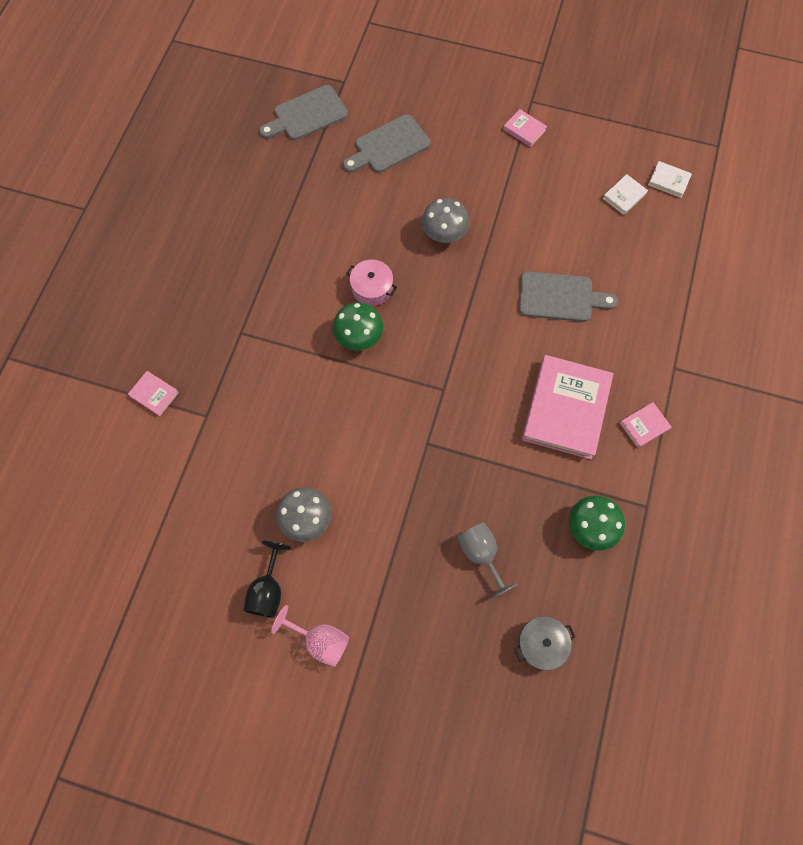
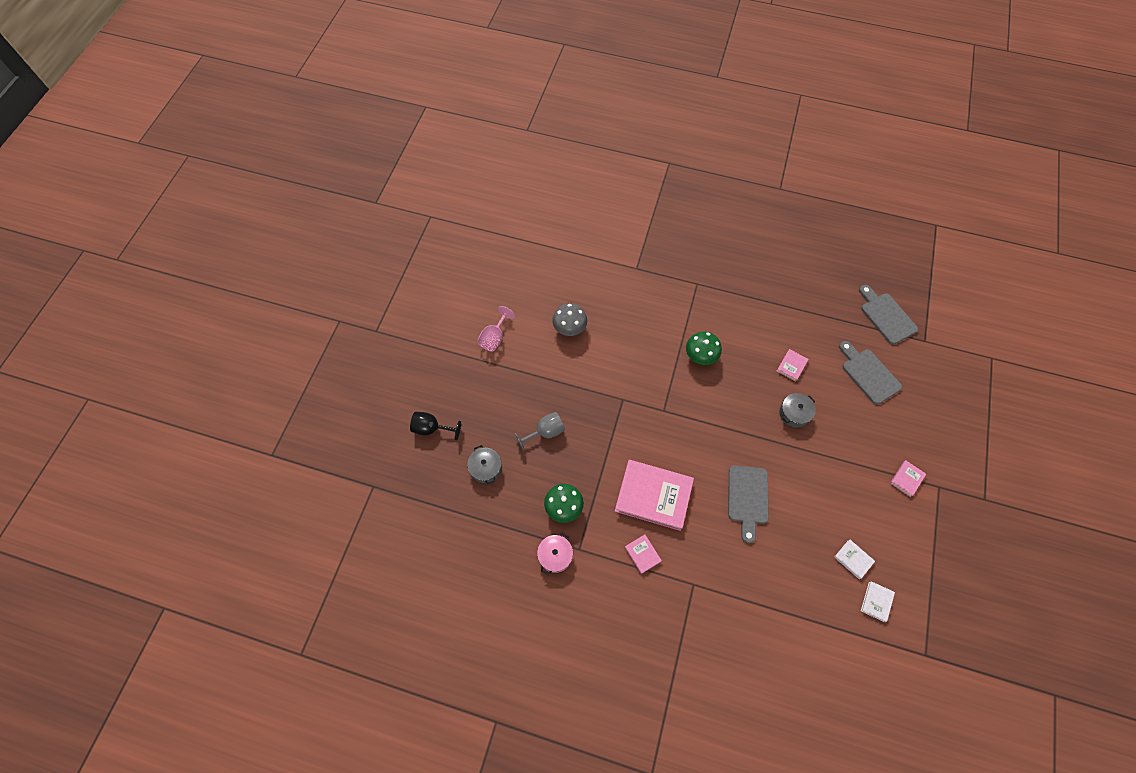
camera: 90 degrees right, 5 degrees down
(154, 394) = (650, 239): pink book -> pink book (791, 366)
(268, 590) = (525, 308): black goblet -> black goblet (431, 428)
(372, 288) = (740, 363): pink pot -> pink pot (555, 555)
(444, 233) = (794, 413): grey mushroom -> grey pot

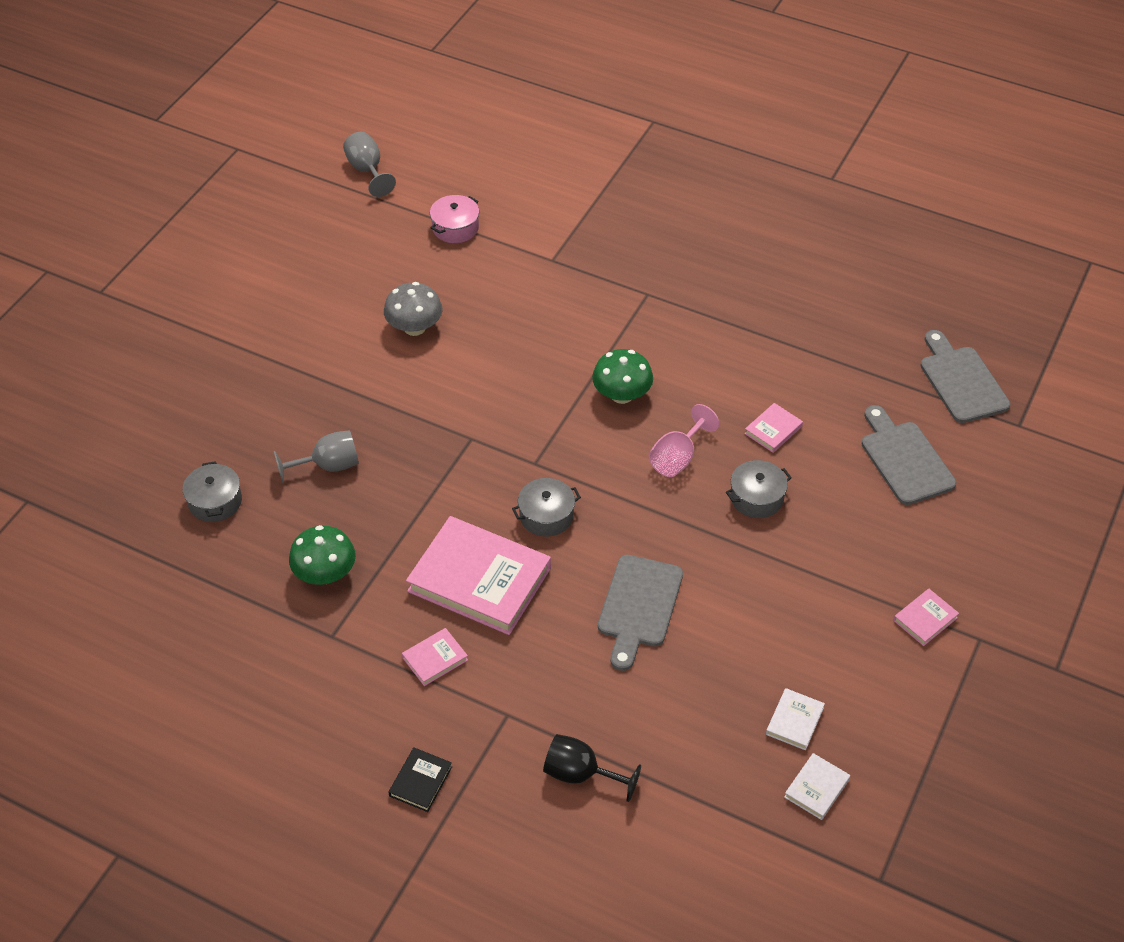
camera: 10 degrees right, 15 degrees down
(431, 428) = (145, 435): black goblet -> black goblet (580, 774)
(494, 338) = (287, 325): pink goblet -> pink goblet (677, 458)
(512, 221) = (367, 170): none -> grey goblet
(555, 555) = (289, 639): pink pot -> pink pot (455, 228)
(642, 554) = (435, 659): pink book -> pink book turned 75 degrees clockwise
(656, 638) = (420, 781): none -> black book
(680, 445) = (546, 515): none -> grey pot
(853, 559) = (794, 721): white book -> white book turned 60 degrees clockwise

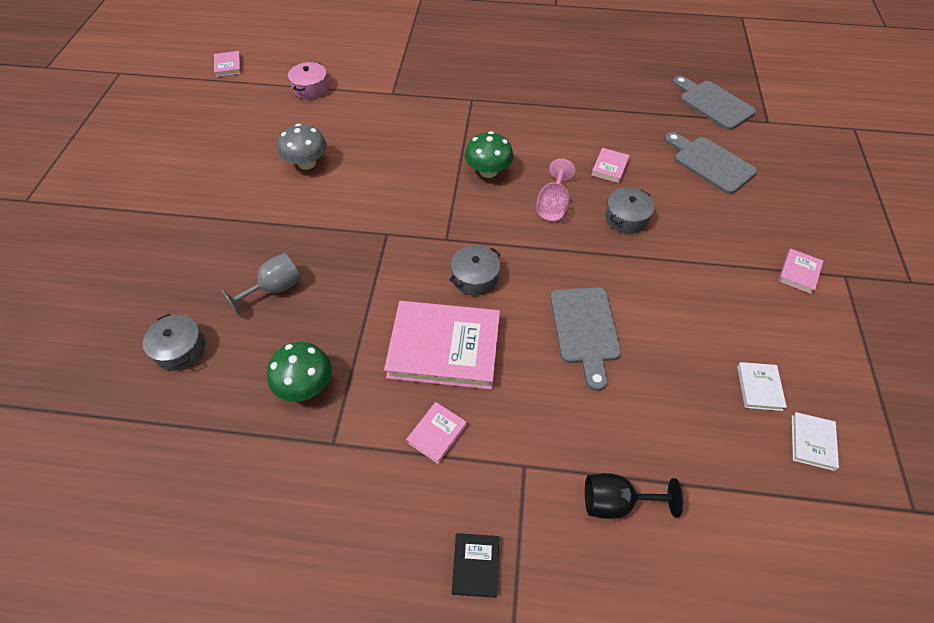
camera: 20 degrees left, 5 degrees up
(367, 170) = (228, 66): grey goblet -> pink book

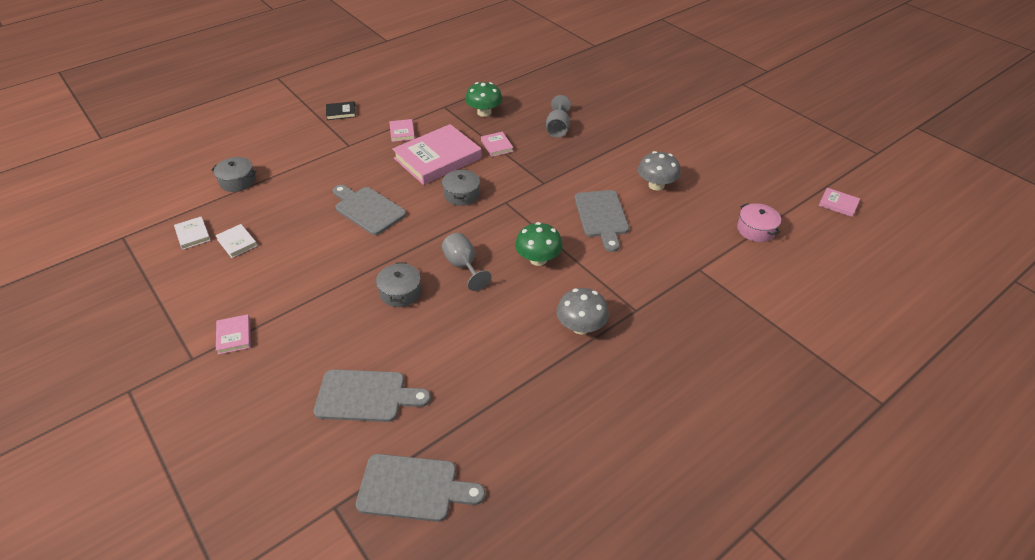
camera: 135 degrees right, 10 degrees down
(180, 349) = (558, 91): grey pot -> grey pot (237, 181)
(391, 169) = (602, 216): none -> grey cutting board
(475, 565) = (341, 112): black book -> black book turned 60 degrees counterclockwise
(520, 113) = (581, 326): none -> grey mushroom
(553, 205) = (463, 266): pink goblet -> grey goblet
(609, 167) = (451, 327): pink book -> pink book (497, 146)
(616, 502) = (293, 157): black goblet -> none

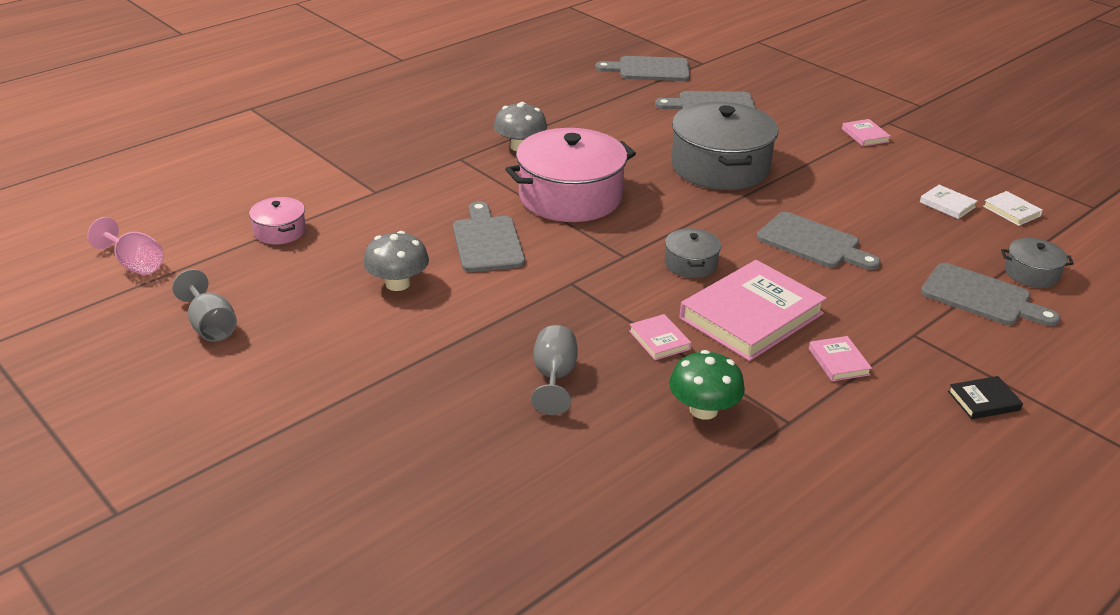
camera: 175 degrees right, 10 degrees down
(287, 166) = (981, 297): none -> grey cutting board
(400, 292) = (720, 167): grey pot -> grey pot, size x2.14
(463, 266) = (658, 189): grey goblet -> grey goblet (210, 326)
(538, 259) = (570, 196): green mushroom -> pink pot
(838, 204) = (135, 264): pink book -> pink goblet

